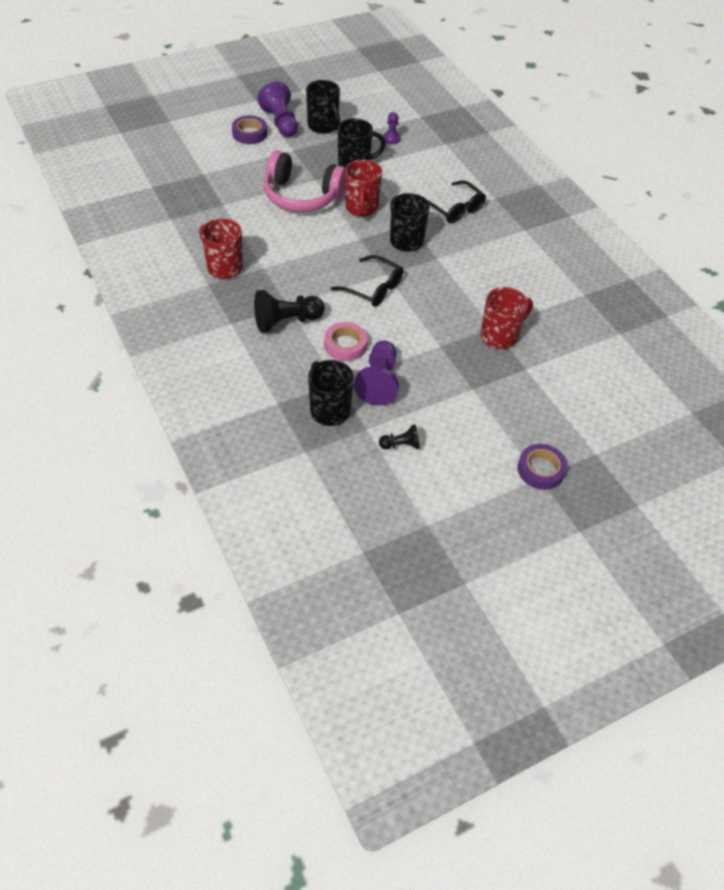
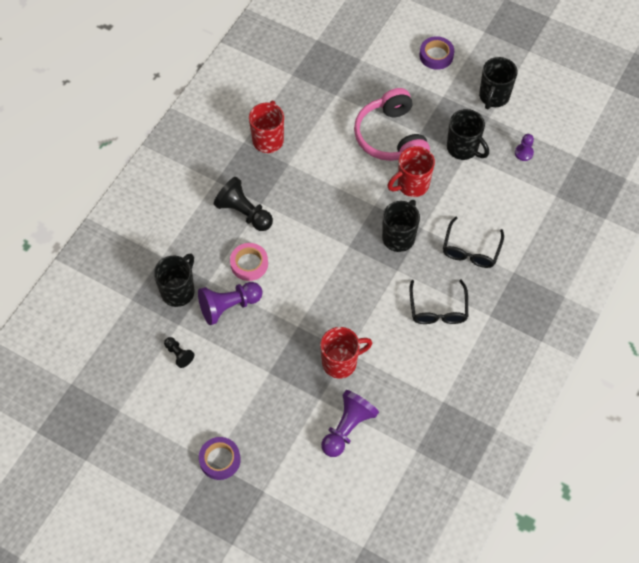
camera: 60 degrees right, 10 degrees up
(280, 122) = (470, 66): purple pawn -> purple pawn (347, 428)
(374, 289) = (324, 247): black glasses -> black glasses (438, 310)
(500, 336) = (340, 362): red mug -> red mug turned 45 degrees counterclockwise

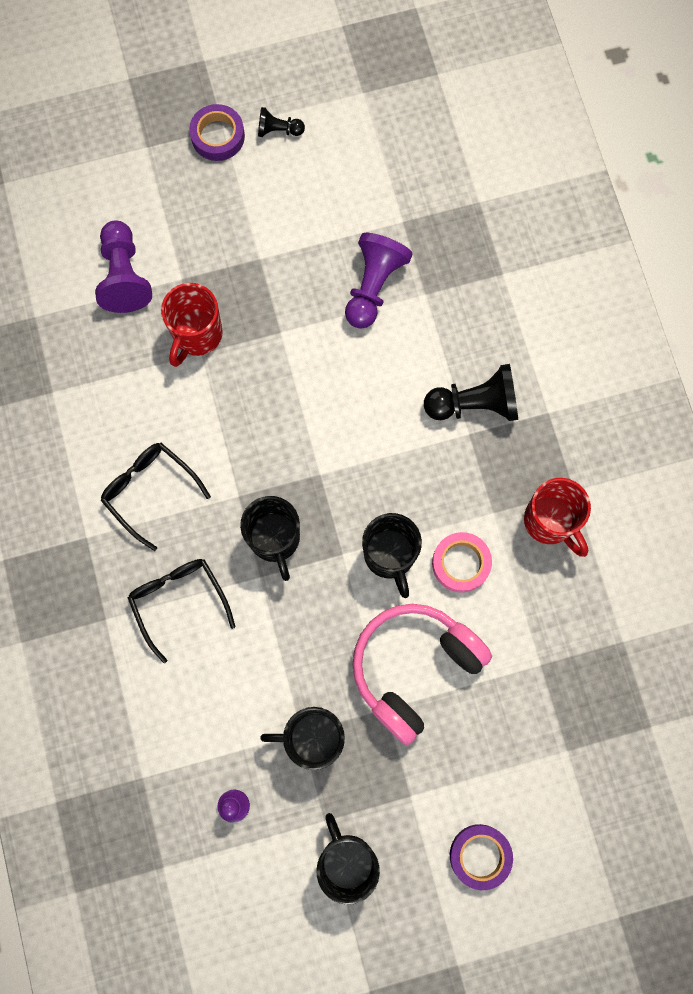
camera: 135 degrees right, 15 degrees up
(178, 291) = (442, 254): black mug -> black mug (390, 556)
(179, 354) = (367, 193): black pawn -> black pawn (278, 130)
(249, 264) = (403, 351): pink tape -> pink tape (461, 563)
(391, 137) = (414, 668): pink headphones -> pink headphones turned 75 degrees counterclockwise
(412, 185) = (325, 623): red mug -> none

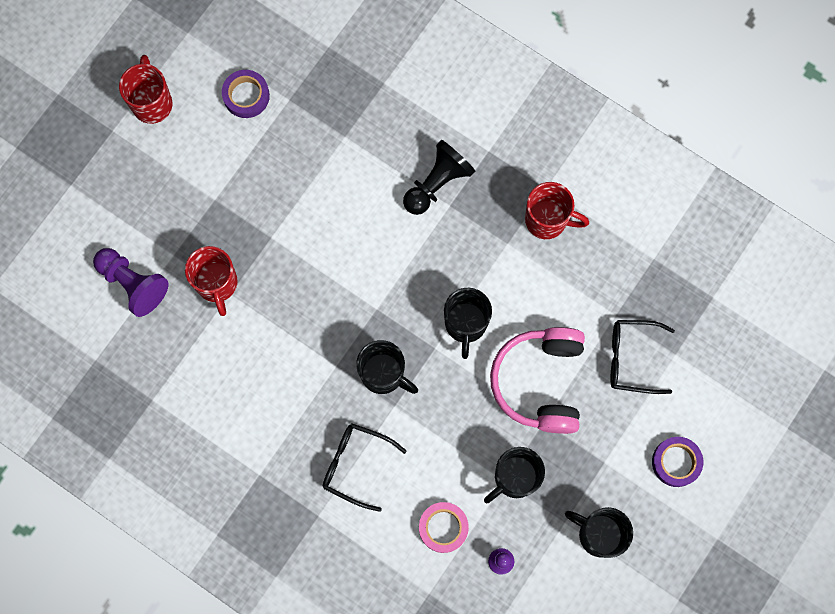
camera: 40 degrees left, 0 degrees up
(149, 490) = (274, 410): black glasses -> black glasses (631, 358)
(218, 136) = (114, 139): purple tape -> purple tape (246, 96)
(278, 130) = (152, 103): black pawn -> red mug
(373, 286) = (306, 158): purple pawn -> none
(390, 556) = (465, 324): black mug -> black mug turned 60 degrees clockwise
(461, 563) = (514, 292): pink tape -> pink tape (443, 527)

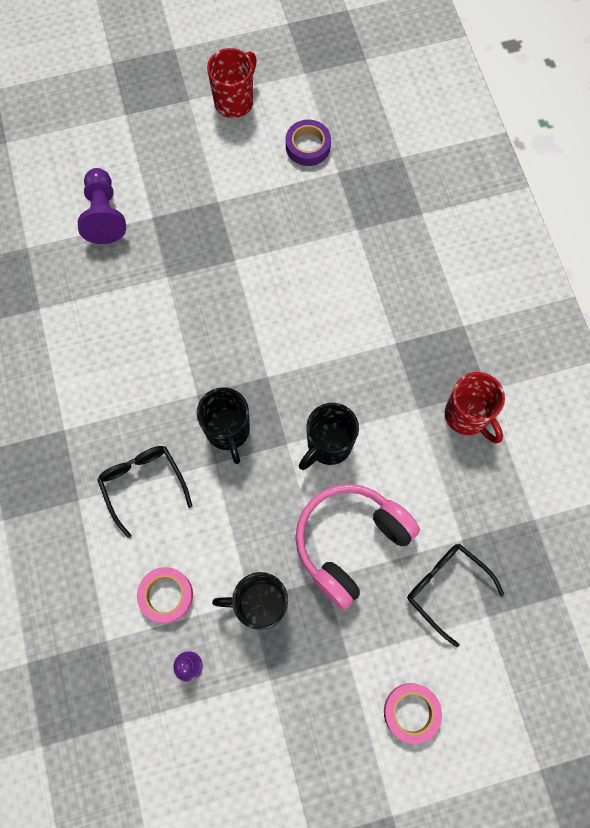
camera: 40 degrees right, 5 degrees down
(217, 284) = (164, 262): red mug -> none
(437, 183) = (400, 318): black pawn -> none
(598, 534) = (290, 716): black mug -> none
(676, 462) = (411, 712): purple tape -> pink tape

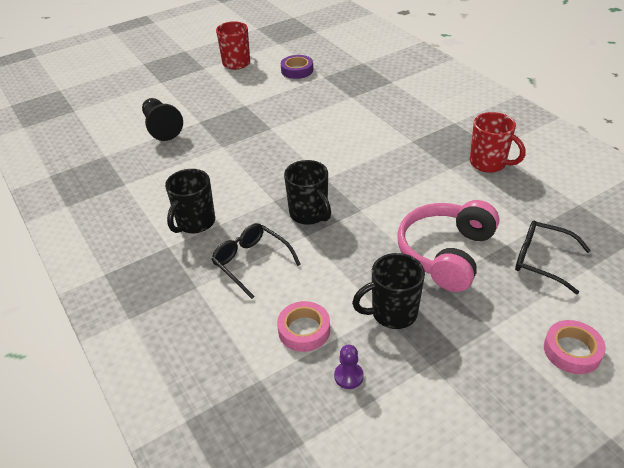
camera: 15 degrees left, 30 degrees down
(104, 215) = (161, 128): purple pawn -> black pawn
(328, 445) = (394, 203): black mug -> black mug (195, 223)

